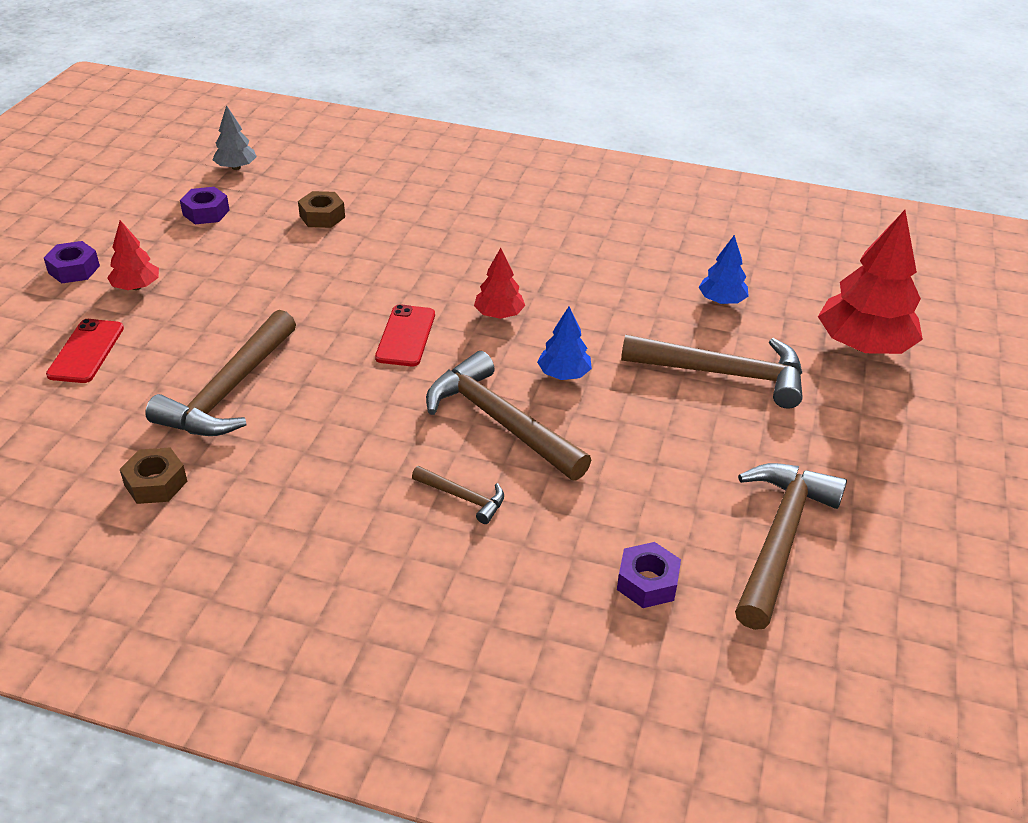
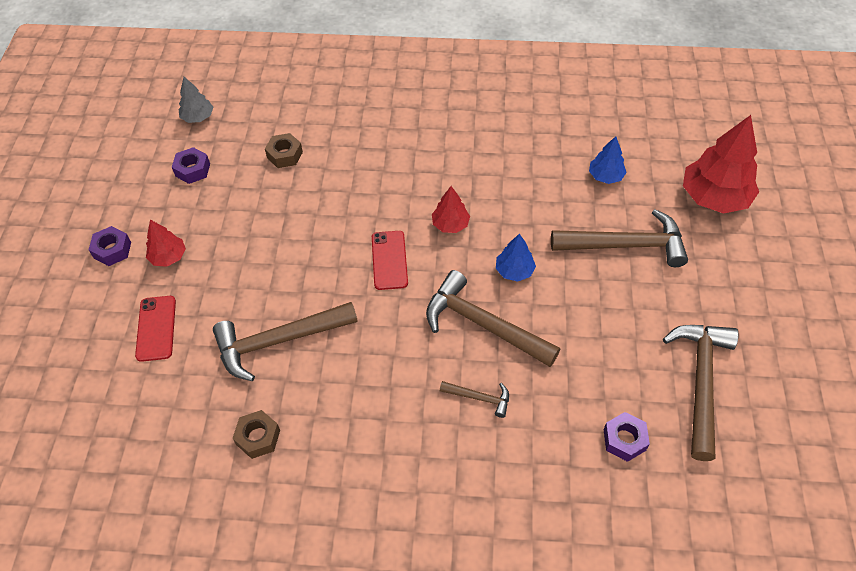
camera: 10 degrees left, 15 degrees up
(229, 391) = (278, 341): brown hammer -> brown hammer turned 60 degrees clockwise

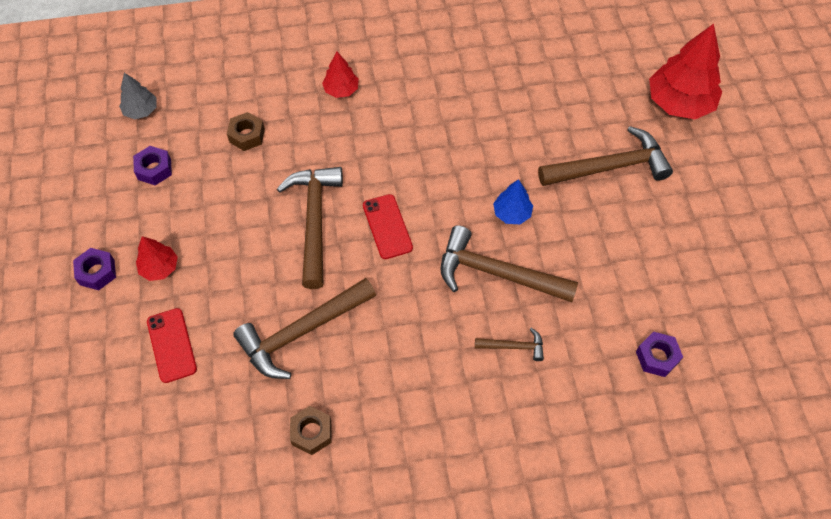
camera: 15 degrees left, 5 degrees up
(450, 224) = (437, 178): red tree -> red tree (341, 90)
(605, 176) = (573, 100): blue tree -> none
(700, 382) = (711, 287): brown hammer -> brown hammer (314, 220)

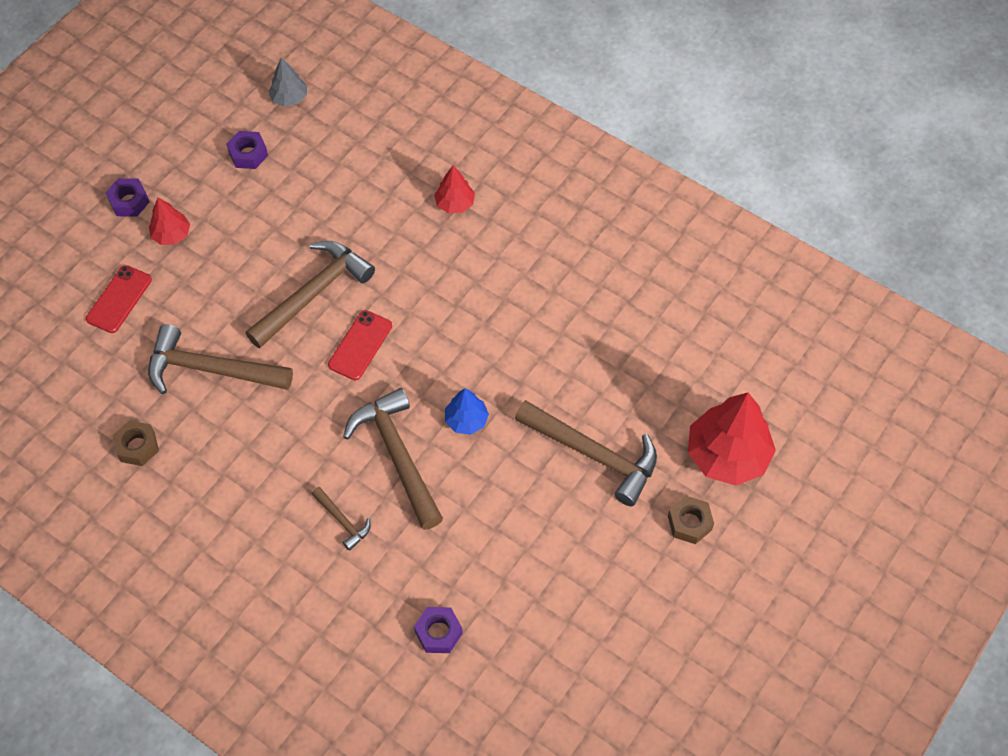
camera: 45 degrees right, 0 degrees up
(247, 135) = (341, 182): brown nut -> brown nut (689, 523)

